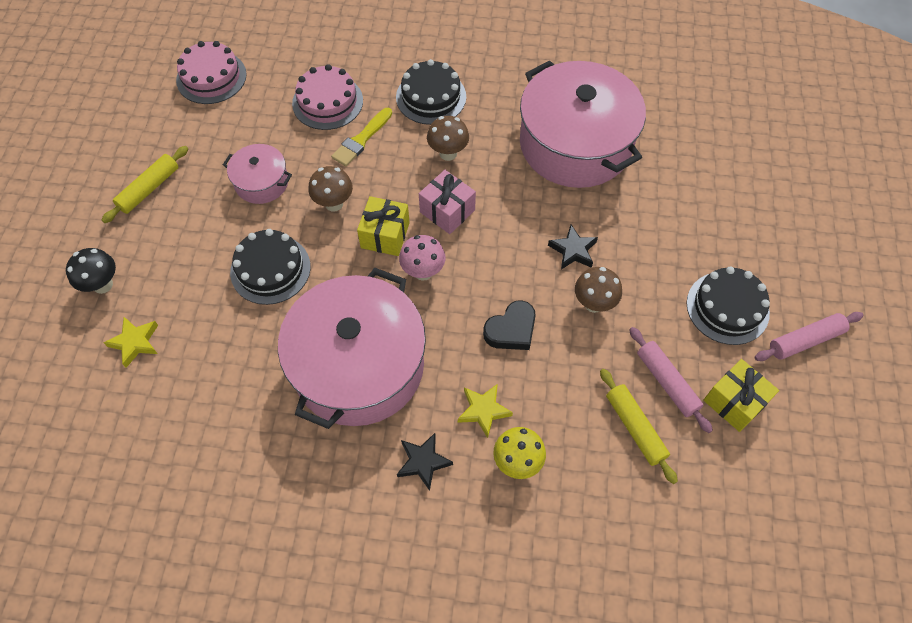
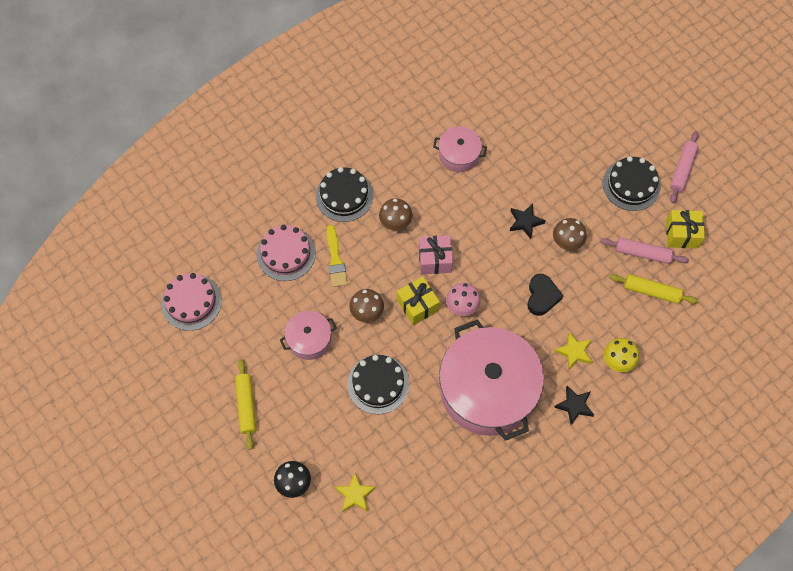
camera: 45 degrees left, 5 degrees up
(575, 144) = (459, 155): pink pot -> pink pot, size x0.47

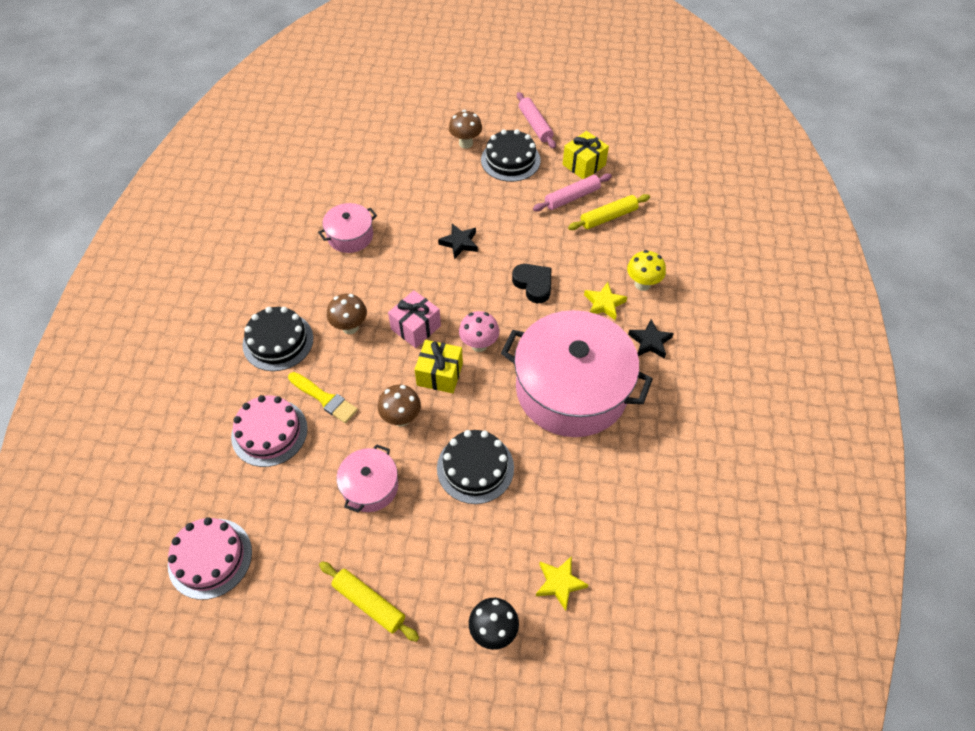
camera: 45 degrees left, 10 degrees down
(566, 243) = (508, 233): brown mushroom -> brown mushroom (465, 143)

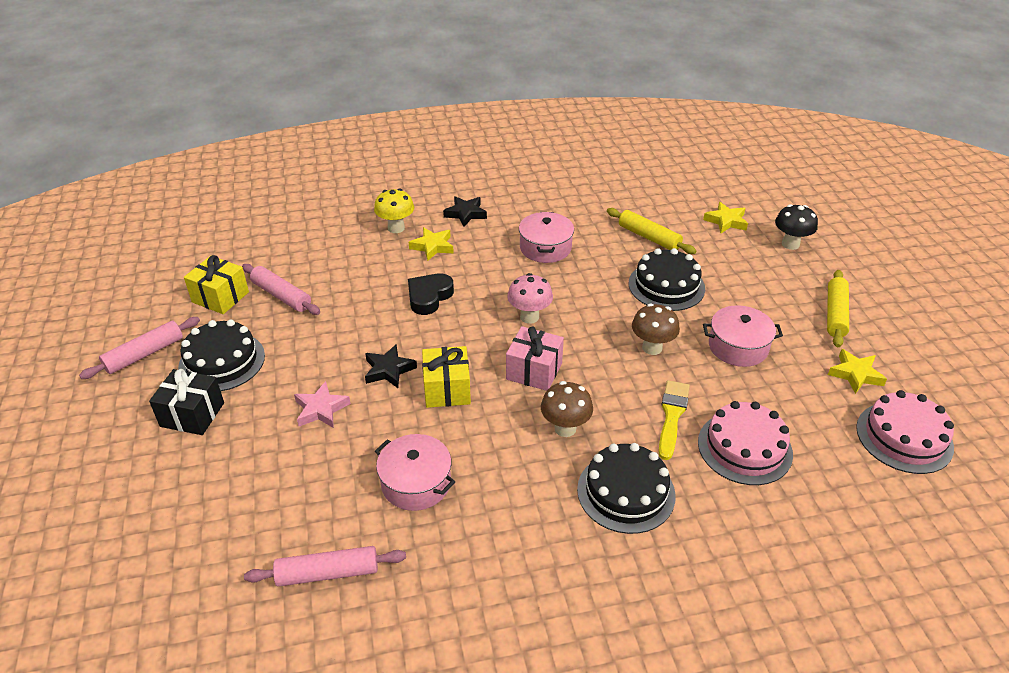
camera: 110 degrees left, 15 degrees down
(290, 567) = (855, 374): none -> yellow star
(311, 186) = (328, 573): none -> pink rolling pin
(439, 202) = (321, 409): none -> pink star
(440, 374) = (583, 335): yellow gift -> yellow gift (447, 389)
(465, 143) = (192, 414): brown mushroom -> black gift
(571, 389) = (545, 248): pink pot -> pink pot, size x0.47
(608, 217) = (307, 264): yellow rolling pin -> yellow rolling pin (649, 237)

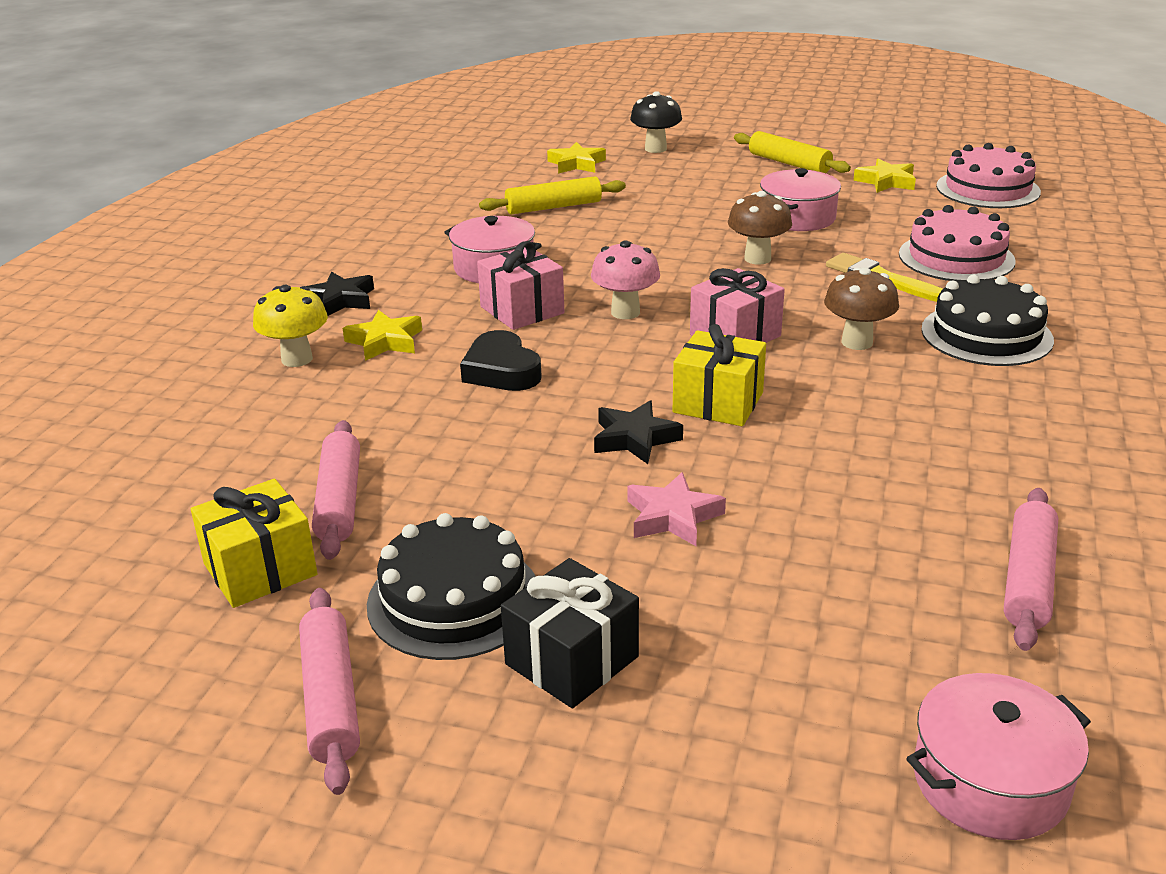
camera: 60 degrees left, 10 degrees down
(281, 296) = (339, 500): pink rolling pin -> pink rolling pin turned 75 degrees counterclockwise
(416, 483) = (889, 468): pink pot -> pink pot (990, 781)
(502, 278) = (522, 310): none -> pink gift
(666, 286) = (655, 222): black cake -> none

